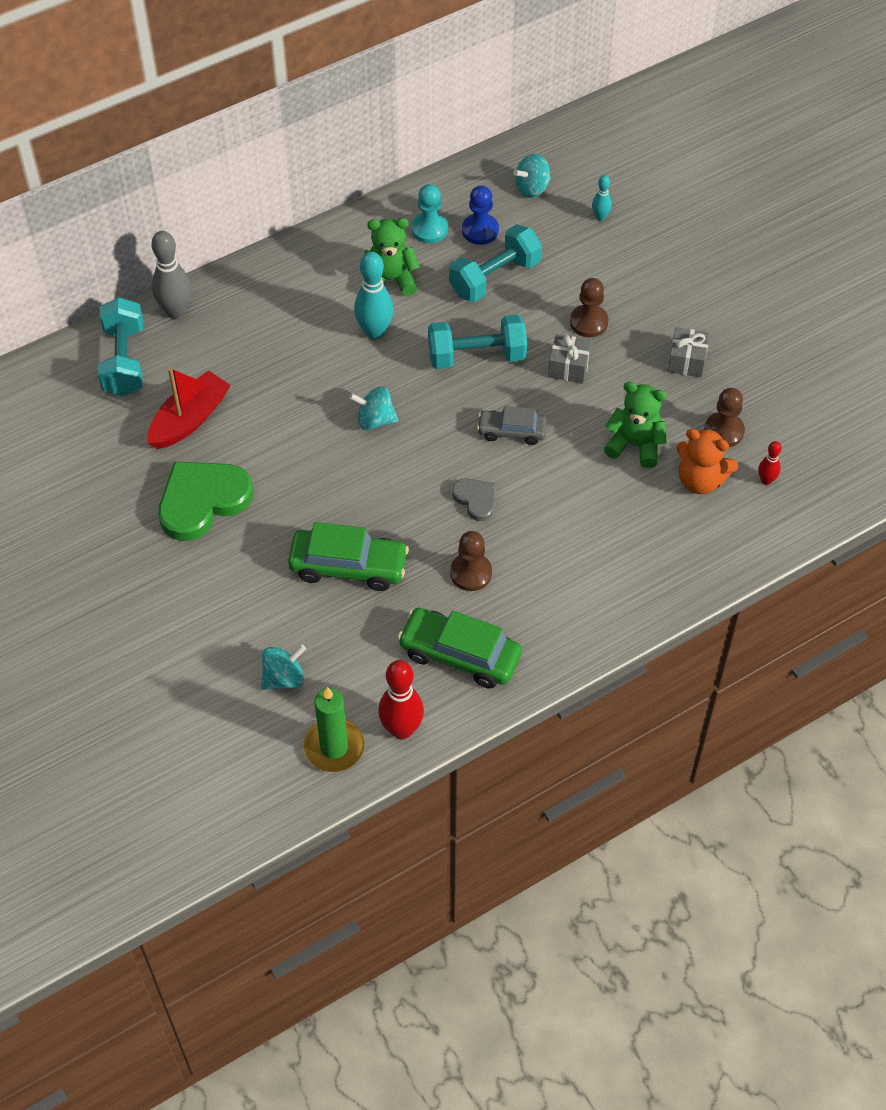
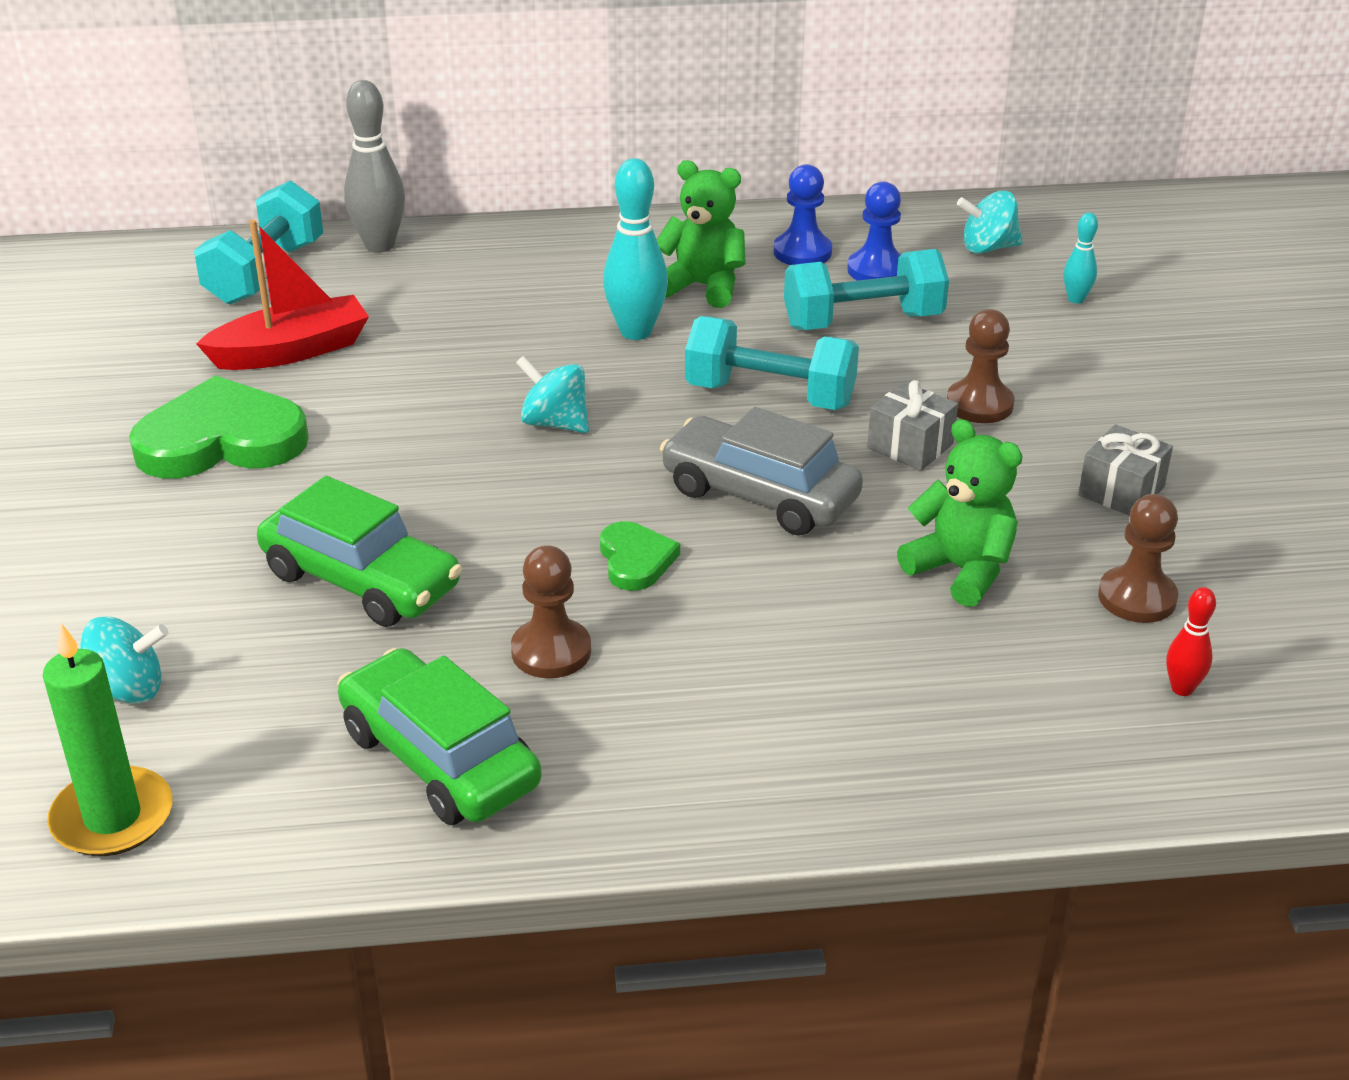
camera: 25 degrees right, 20 degrees down
(401, 729) = (247, 833): red bowling pin -> none
(429, 229) = (802, 252): turquoise pawn -> blue pawn
(476, 500) = (635, 560): grey heart -> green heart
(512, 431) = (759, 495): grey car -> grey car, size x1.62
(700, 480) = (1053, 651): orange teddy bear -> none

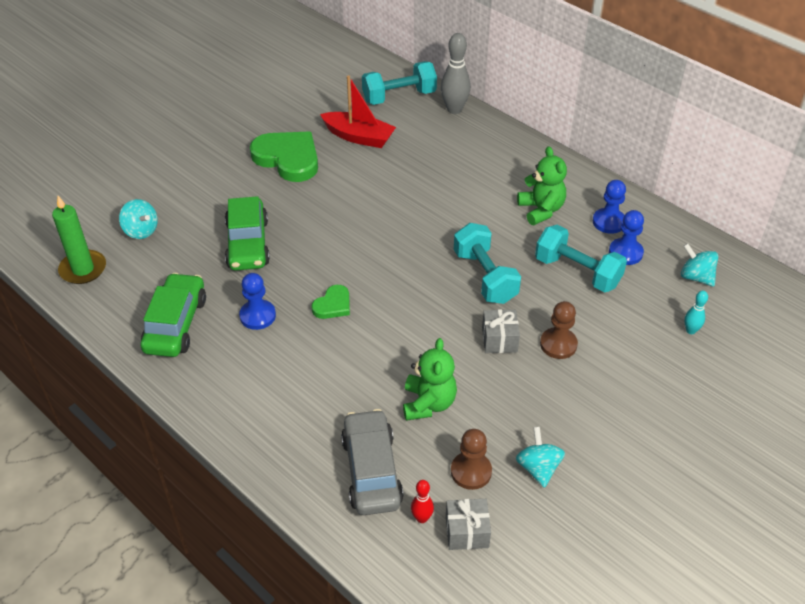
camera: 50 degrees right, 10 degrees up
(551, 651) = (257, 316): brown pawn -> blue pawn
(554, 423) = (394, 230): turquoise spinning top -> turquoise spinning top (538, 468)
(636, 332) = (483, 212): turquoise bowling pin -> none
(759, 495) = (412, 314): grey car -> grey car (371, 470)
(1121, 491) = (546, 427): grey gift -> grey gift (467, 532)

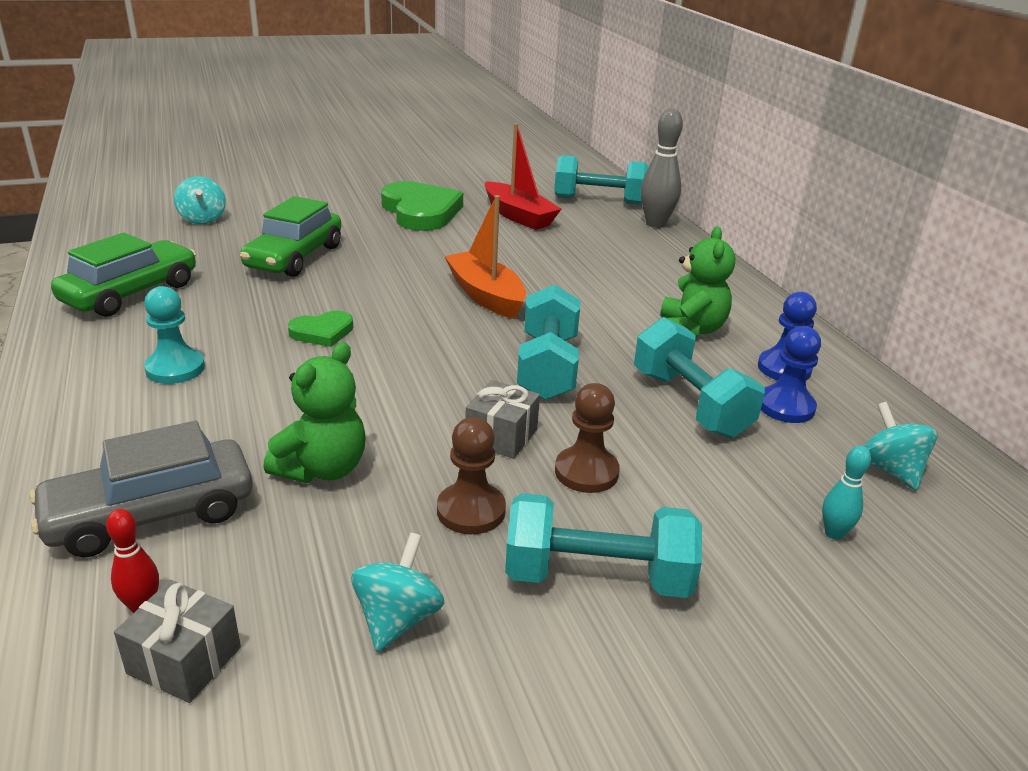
camera: 25 degrees right, 15 degrees down
(83, 269) = (108, 228): green candle -> none
(257, 316) = (225, 314): blue pawn -> none
(276, 373) = (175, 368): none -> turquoise pawn
(371, 470) = (151, 514): grey car -> grey car turned 135 degrees counterclockwise
(402, 229) = (486, 295): none -> orange boat
(471, 471) = (287, 577): brown pawn -> brown pawn (471, 511)
(605, 404) = (597, 576): none -> turquoise dumbbell

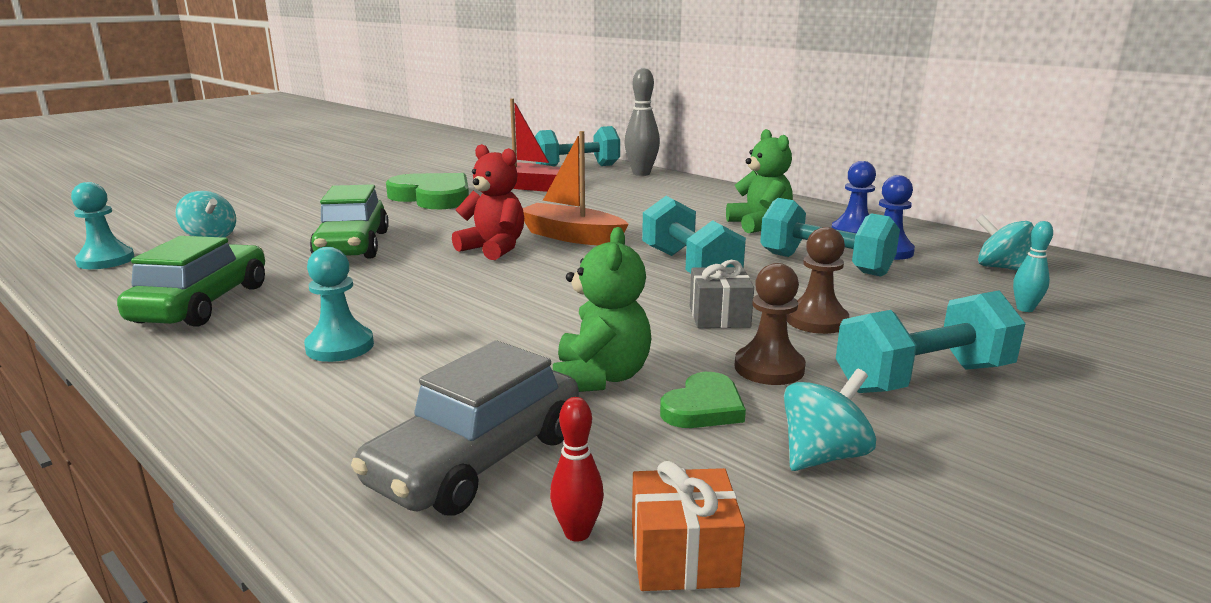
camera: 25 degrees left, 10 degrees down
(112, 227) = (106, 260): none -> turquoise pawn
(184, 660) = (683, 557): grey gift -> orange gift
(322, 332) = (458, 288): green heart -> green heart (703, 407)
(398, 619) = (823, 455): turquoise spinning top -> turquoise spinning top turned 60 degrees clockwise
(401, 292) = (494, 249): none -> red teddy bear

